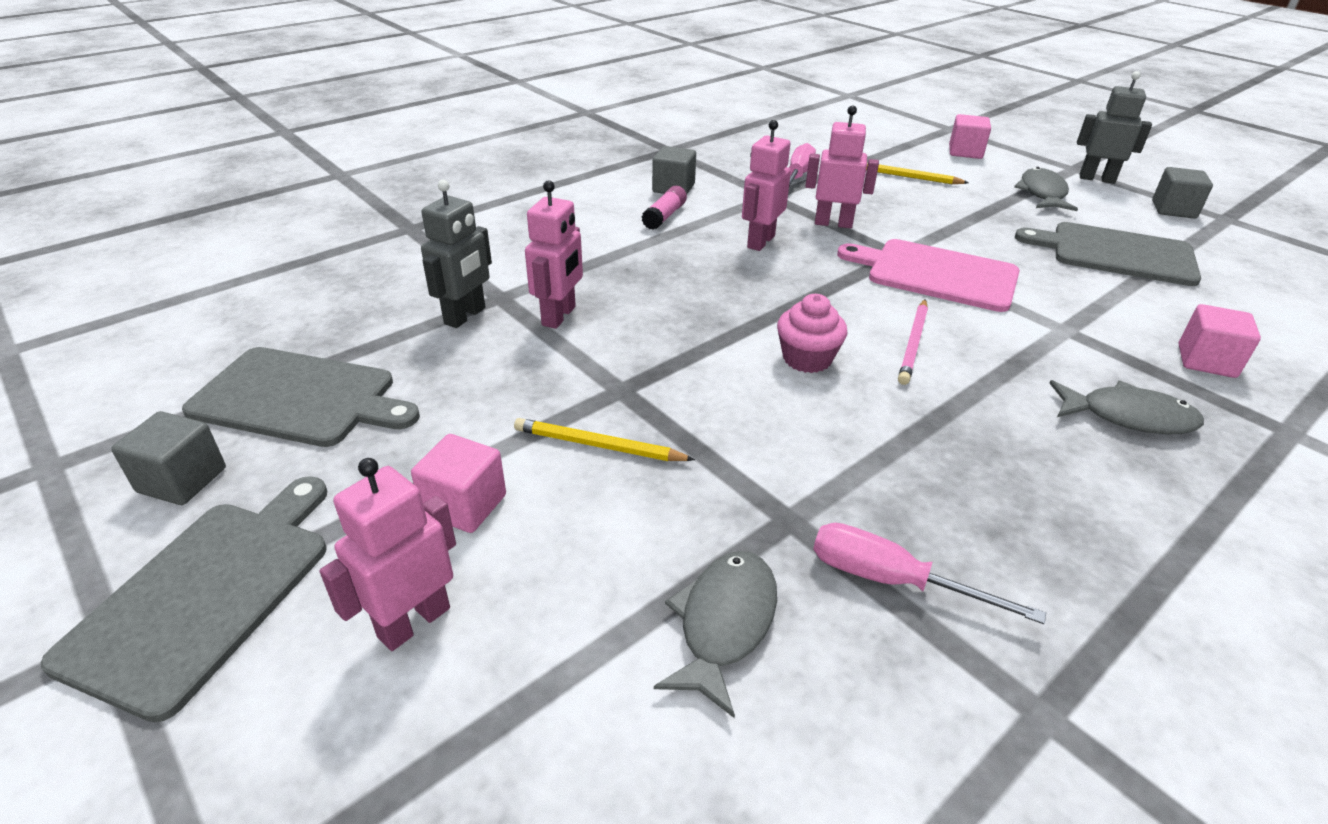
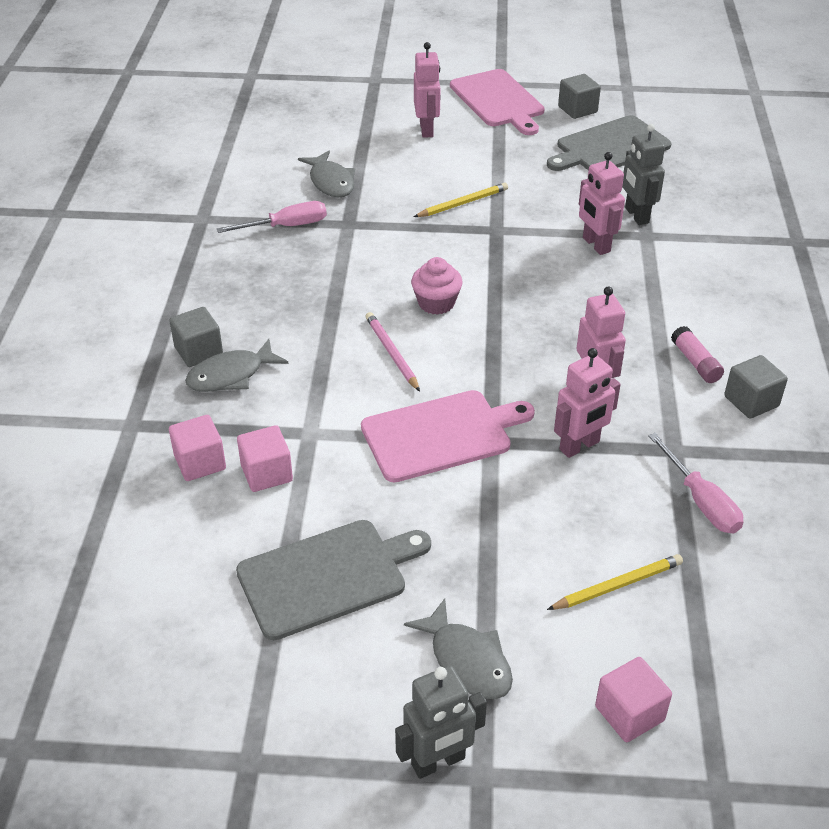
camera: 135 degrees right, 5 degrees up
(206, 594) = (498, 101): grey cutting board -> pink cutting board
(464, 505) = (472, 158): pink cube -> pink cube (266, 473)
(1173, 210) = (314, 736): grey cube -> grey cube (198, 351)

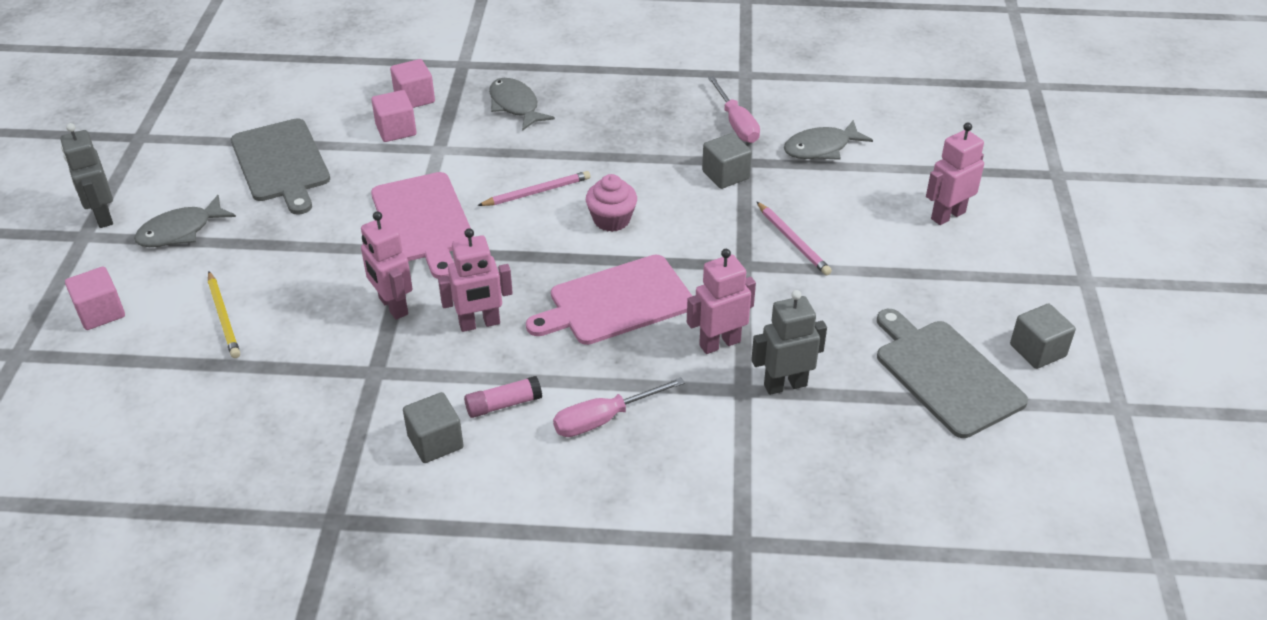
camera: 90 degrees right, 0 degrees up
(198, 351) = (548, 87): grey cube -> grey cube (725, 175)
(427, 130) = (947, 215): pink robot -> pink robot turned 150 degrees clockwise
(462, 203) = (792, 241): yellow pencil -> pink pencil
(498, 101) = (1037, 277): pink cutting board -> pink cutting board (616, 302)
(701, 501) = (304, 382): pink screwdriver -> pink screwdriver (604, 419)

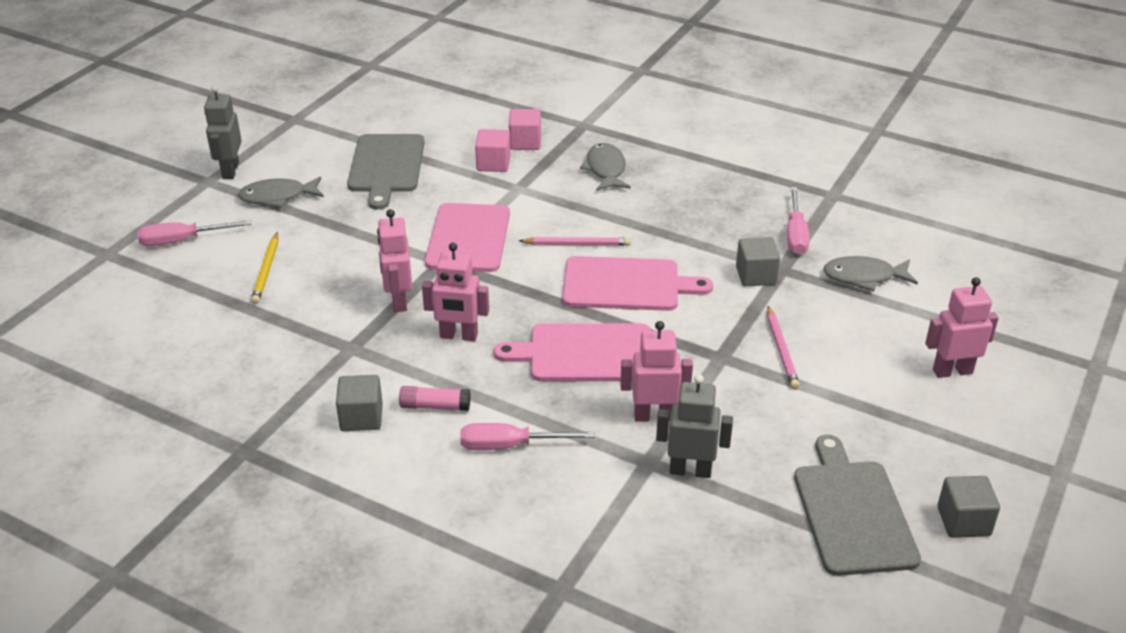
camera: 25 degrees right, 5 degrees down
(101, 312) = (182, 241): pink cube -> pink screwdriver
(611, 220) = (626, 285): pink cupcake -> pink cutting board

